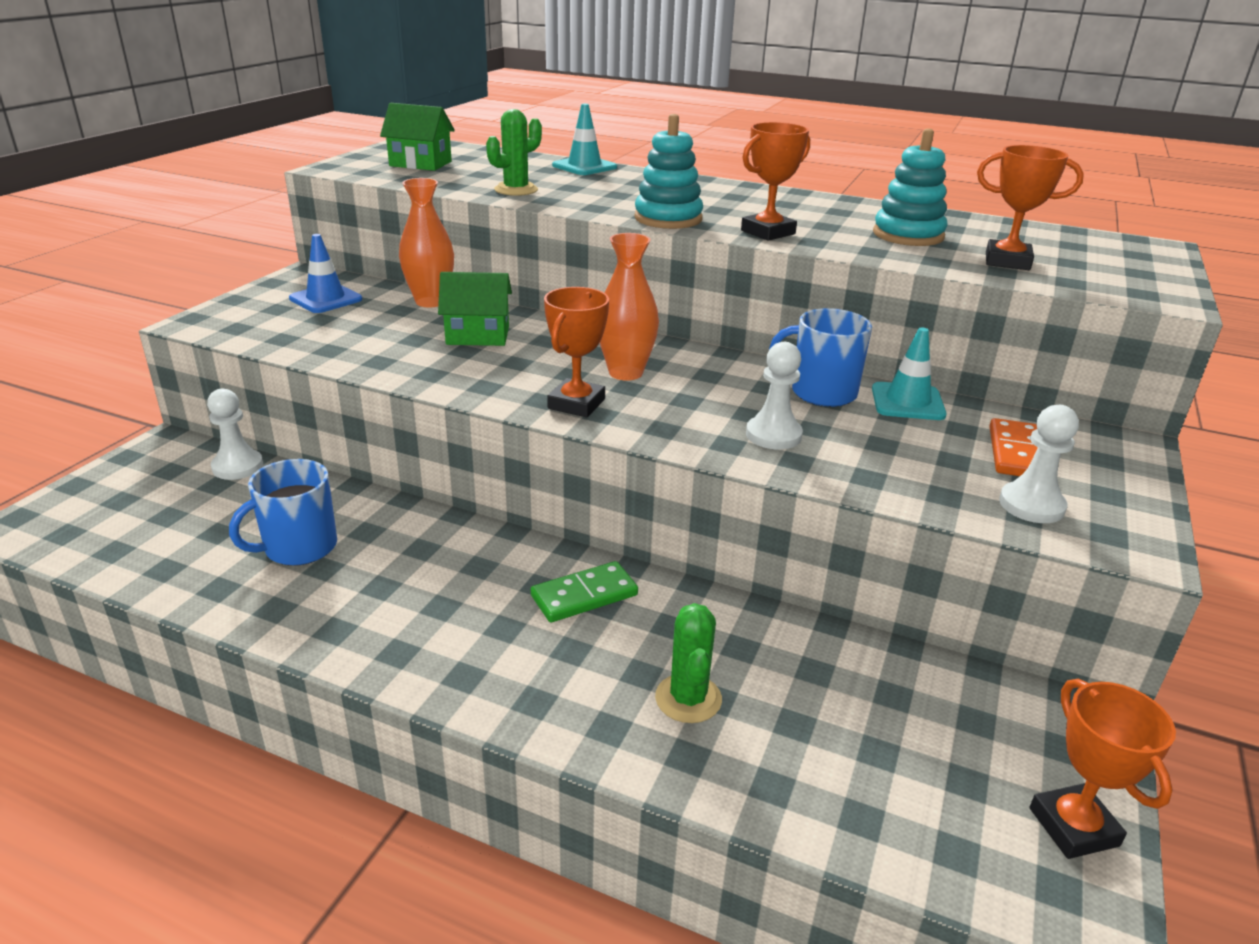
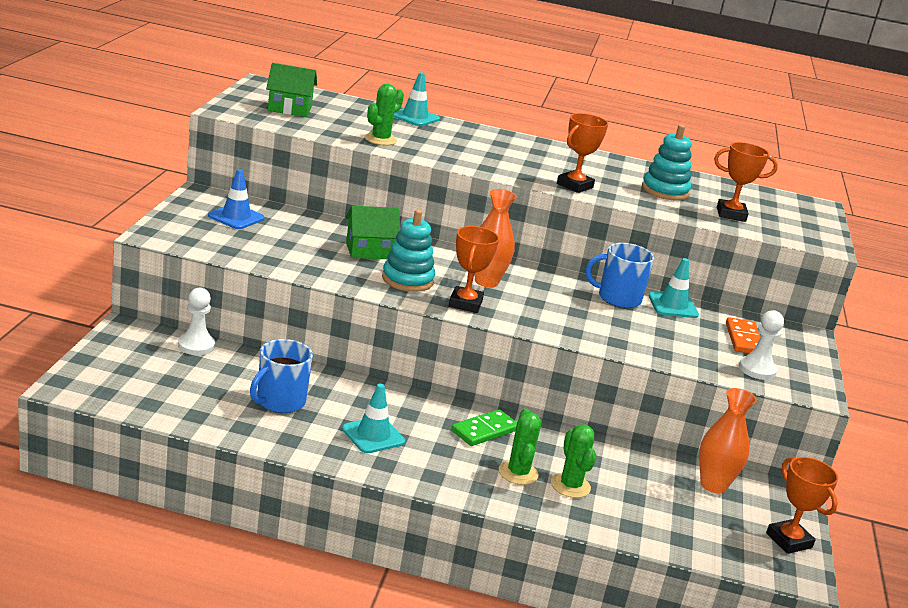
camera: 15 degrees left, 5 degrees down
(406, 603) = (373, 435): none -> turquoise traffic cone
(430, 302) = (317, 222): orange vase -> orange vase (713, 485)
(607, 672) = (518, 473): none -> green cactus
(668, 219) = (503, 171): turquoise stacking toy -> turquoise stacking toy (407, 280)
(773, 435) = (598, 326): white pawn -> none

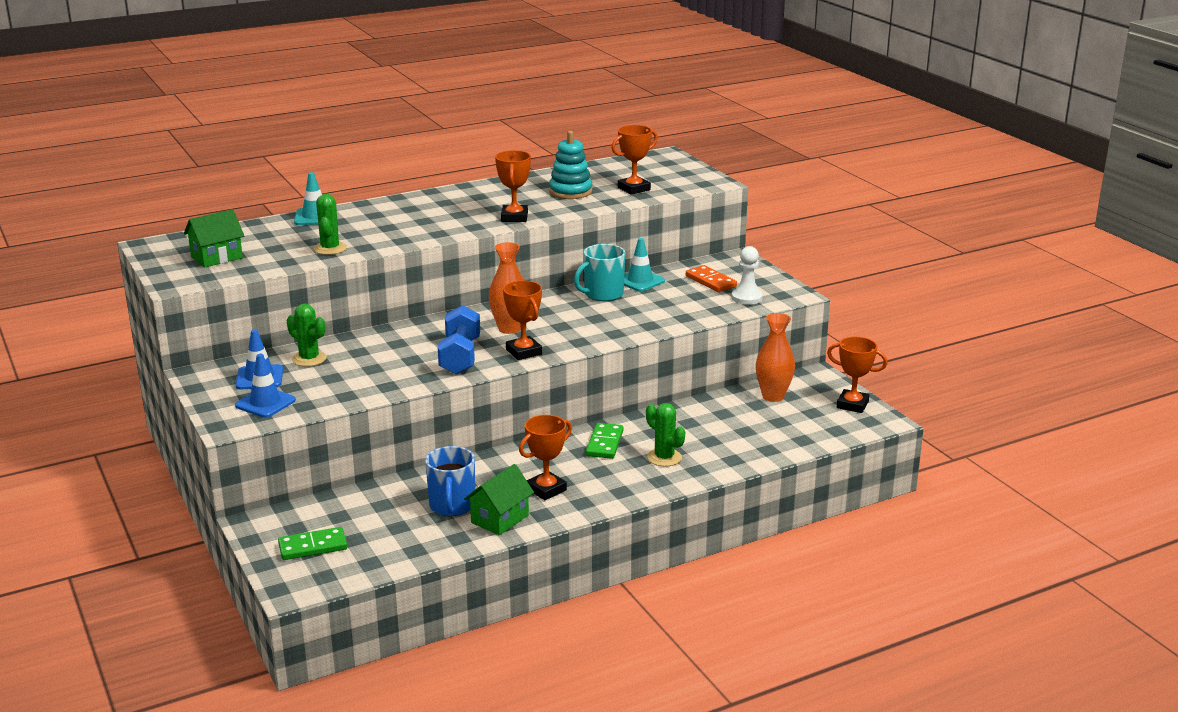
camera: 35 degrees left, 0 degrees up
(134, 367) = (313, 547): none -> green domino
(196, 346) = (327, 504): white pawn -> none
(206, 234) = (265, 403): none -> blue traffic cone
(369, 251) = (398, 350): green house -> green house (500, 519)
(373, 435) = (546, 489): turquoise traffic cone -> orange trophy
(407, 280) = (460, 356): turquoise stacking toy -> blue dumbbell
(570, 486) = (703, 446): green cactus -> green cactus (309, 359)
(617, 298) = (602, 294): blue mug -> turquoise mug

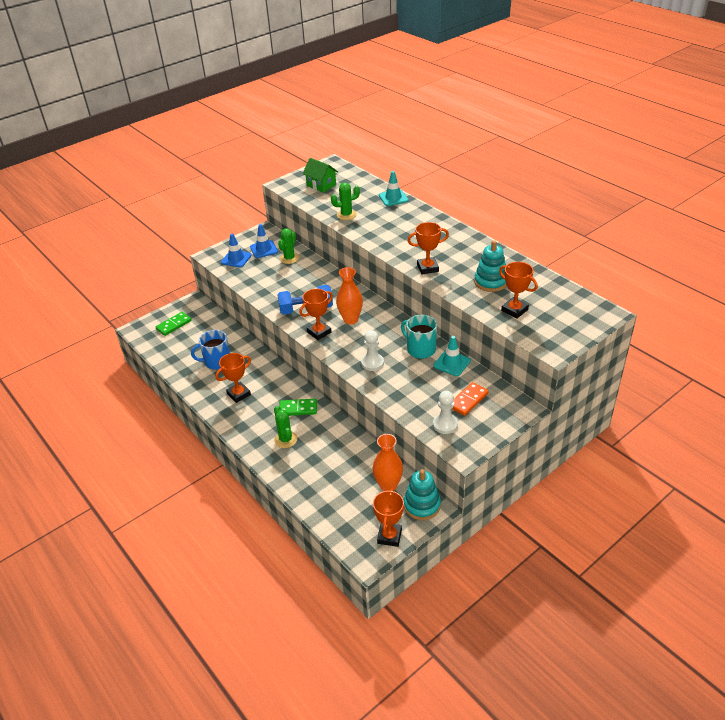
camera: 80 degrees right, 15 degrees up
(313, 547) = (174, 325): green domino -> green domino turned 75 degrees clockwise
(500, 519) = (205, 382): green house -> none
(546, 489) = (239, 394): orange trophy -> orange trophy turned 75 degrees counterclockwise
(613, 324) = (372, 363): none -> white pawn
(664, 458) = (285, 439): green cactus -> green cactus turned 60 degrees counterclockwise
(809, 380) = (422, 505): none -> turquoise stacking toy

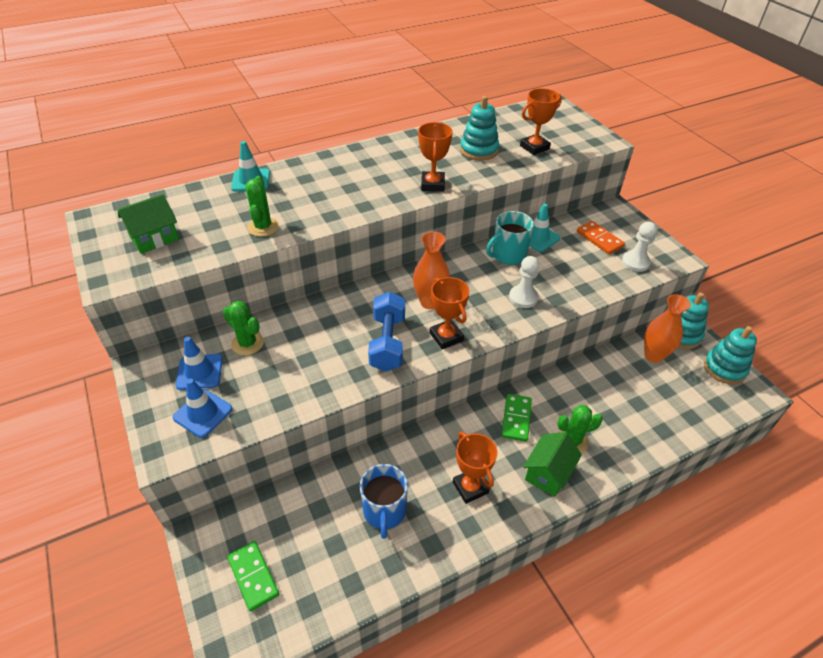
camera: 80 degrees left, 5 degrees up
(256, 429) = (548, 473): none -> green house
(389, 536) = (724, 368): orange trophy -> turquoise stacking toy

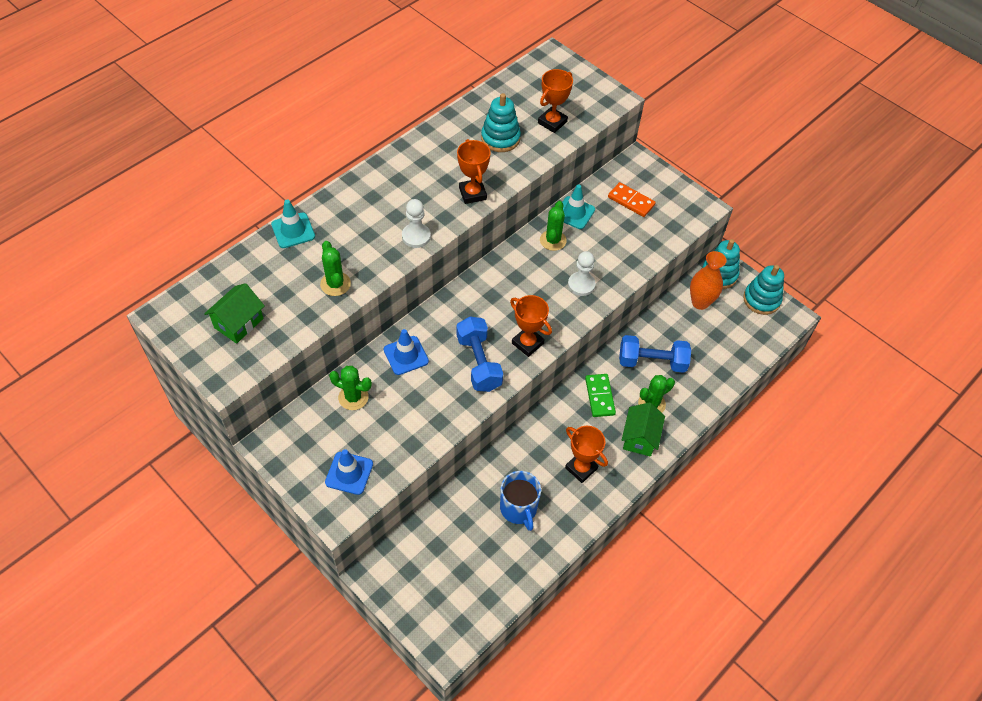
camera: 20 degrees left, 10 degrees up
(199, 372) = (325, 436): blue traffic cone -> blue traffic cone (406, 355)
(253, 576) = (435, 591): green domino -> none
(430, 302) = (500, 311): orange vase -> none
(508, 255) = (553, 240): turquoise mug -> green cactus
(584, 399) = (652, 362): none -> blue dumbbell
(635, 262) = (669, 220): white pawn -> white pawn (416, 236)

